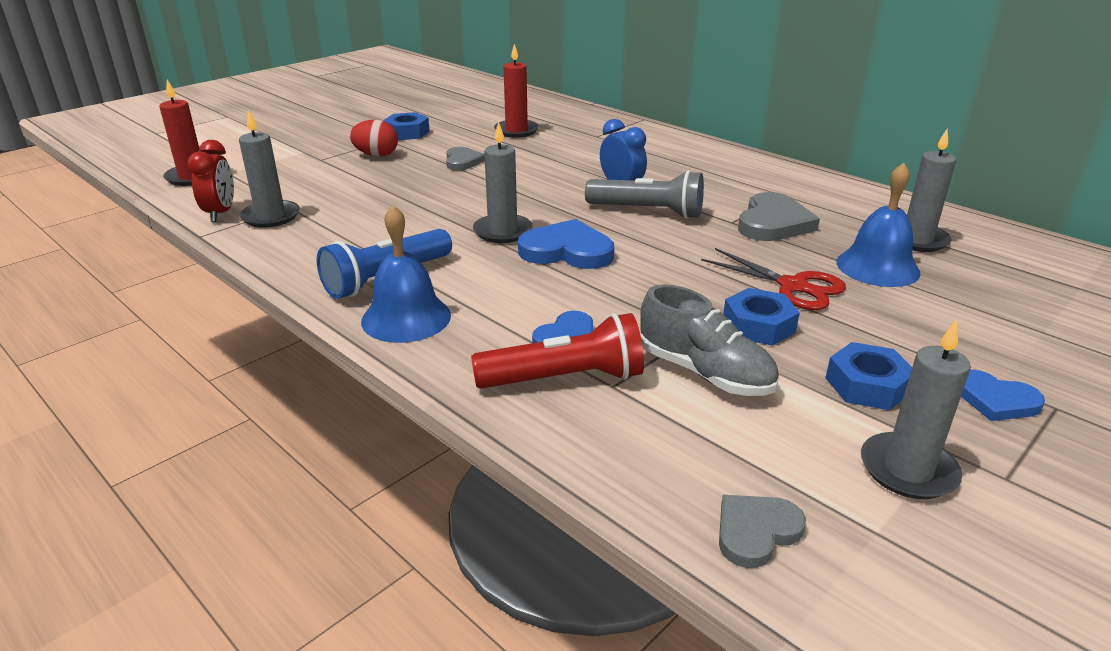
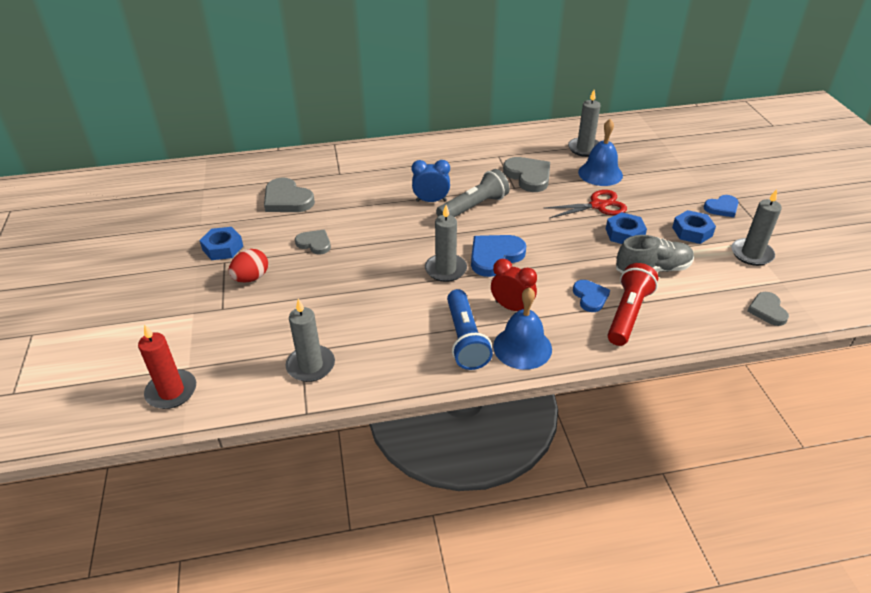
camera: 55 degrees left, 10 degrees up
(220, 213) = (274, 391): red clock -> red clock (511, 307)
(516, 131) = (287, 199): red candle -> grey heart

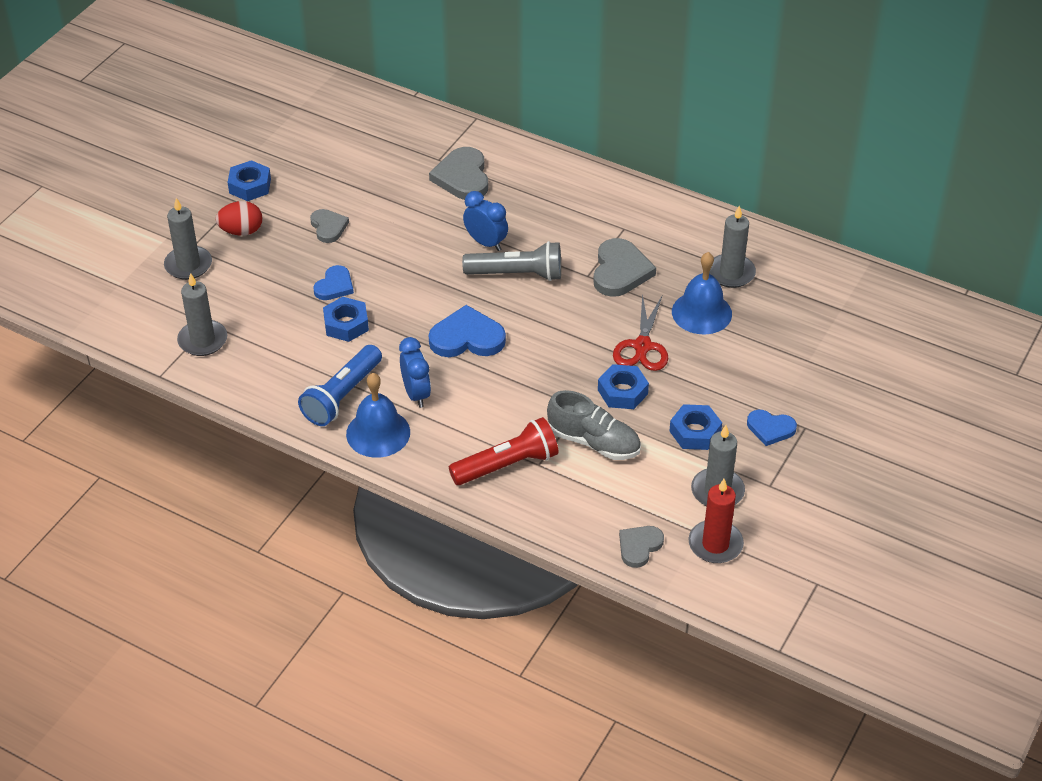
camera: 40 degrees right, 5 degrees up
(171, 391) = (89, 297): red candle -> red candle (715, 544)
(287, 199) = (357, 163): grey heart -> grey heart (462, 177)
(405, 293) = (346, 324): none -> blue nut
(445, 269) = (407, 323): grey candle -> grey candle (188, 265)
(511, 307) = (416, 394): red clock -> blue clock
(590, 297) = (496, 429): blue heart -> blue heart (334, 286)
(598, 205) = (642, 346): red scissors -> red scissors turned 75 degrees clockwise

